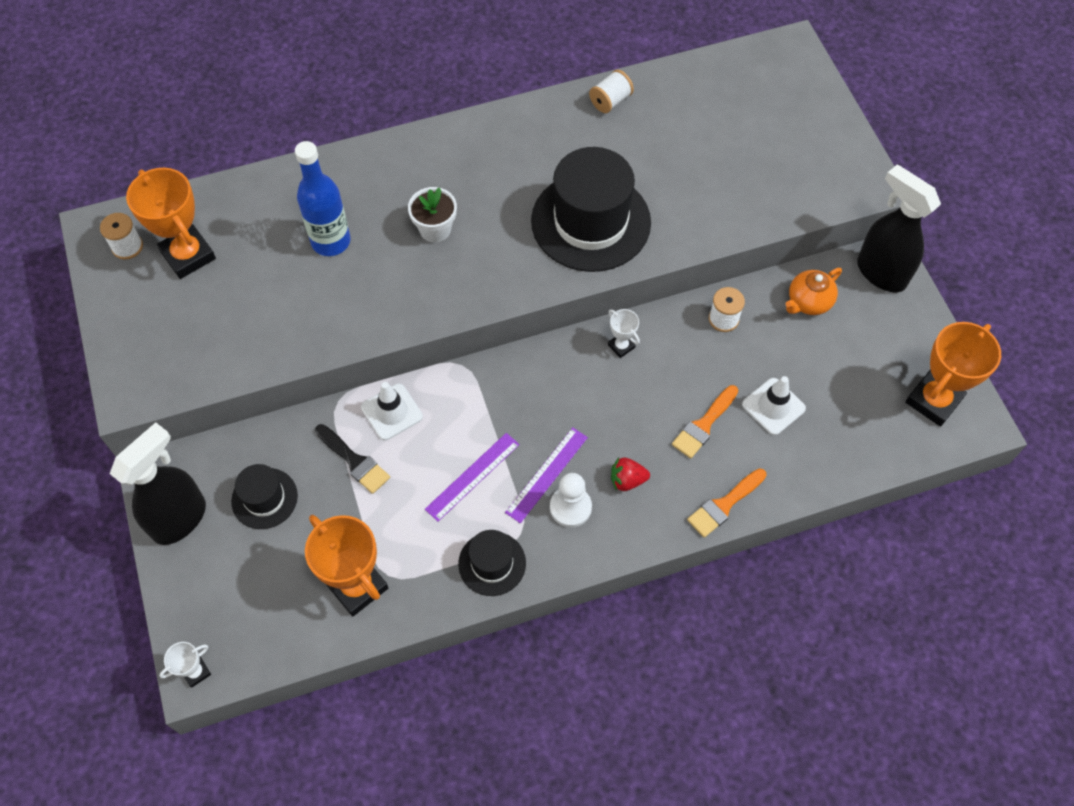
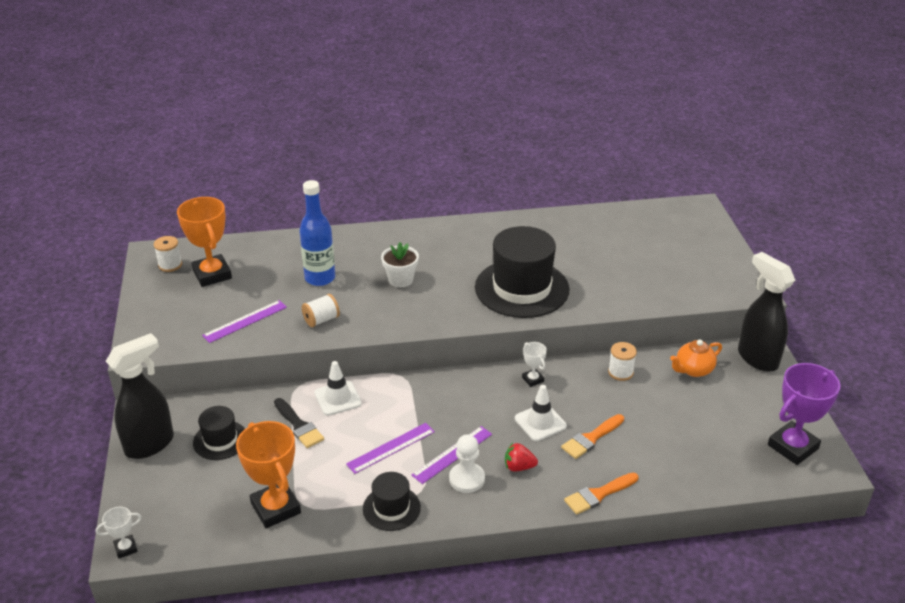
camera: 10 degrees right, 25 degrees down
(253, 329) = (245, 321): none -> purple ruler
(610, 101) = (553, 222): white spool -> white spool (321, 320)
(773, 406) = (652, 434): white traffic cone -> white traffic cone (540, 422)
(933, 400) = (793, 447): orange trophy -> purple trophy

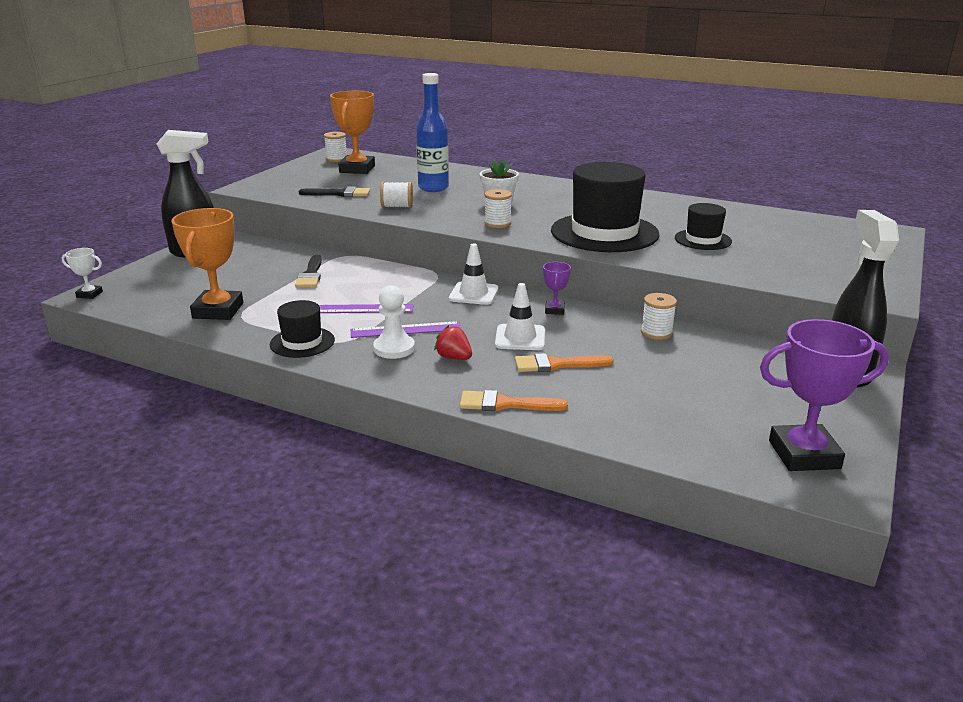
camera: 35 degrees right, 10 degrees down
(220, 440) = (243, 264): black hat -> black hat (703, 240)
(245, 321) = (339, 194): purple ruler -> black brush
(338, 398) = (365, 270): white traffic cone -> white traffic cone (473, 294)
(431, 310) = (497, 223): none -> white spool
(533, 379) = (554, 310): white trophy -> purple trophy
(693, 370) = (747, 356): orange teapot -> none

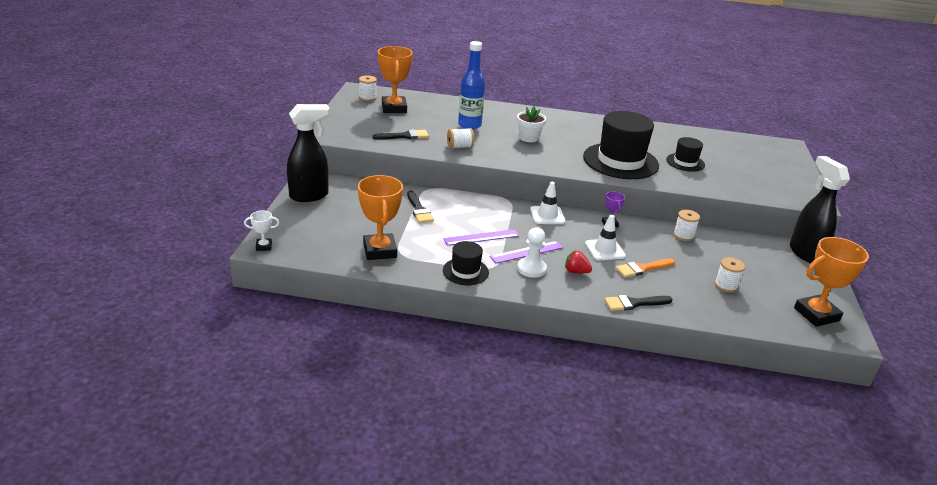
camera: 20 degrees left, 5 degrees up
(497, 223) = (544, 158): white spool -> white spool (726, 285)
(505, 404) = (634, 303): orange brush -> black brush
(804, 454) = (816, 314): purple trophy -> orange trophy

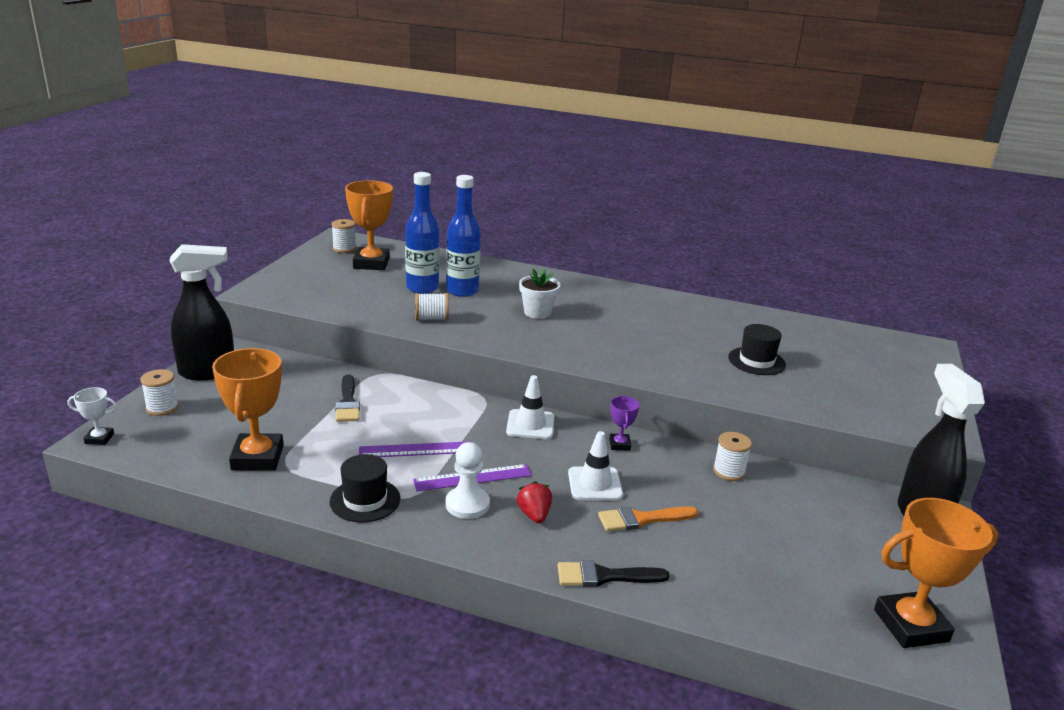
camera: 10 degrees right, 5 degrees down
(404, 136) = (363, 300): black brush -> none
(440, 125) = (422, 288): none -> blue bottle
(576, 271) = (534, 515): red strawberry -> red strawberry turned 45 degrees clockwise
(620, 161) = (657, 353): black hat -> none
(726, 285) = (769, 560): white spool -> white spool (162, 408)

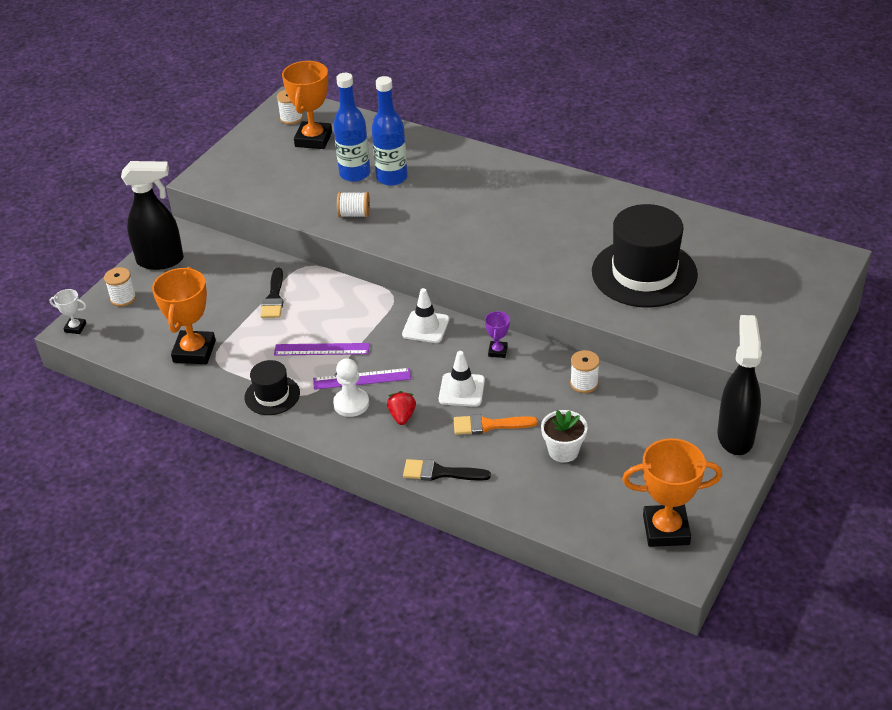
camera: 15 degrees right, 15 degrees up
(537, 312) = (455, 207): white flower pot -> white flower pot (563, 451)
(756, 361) = (644, 273): black hat -> black hat, size x1.96

